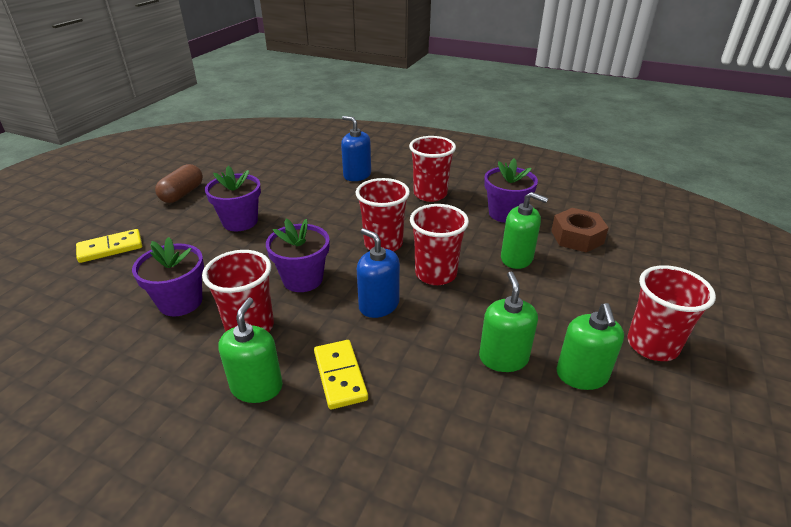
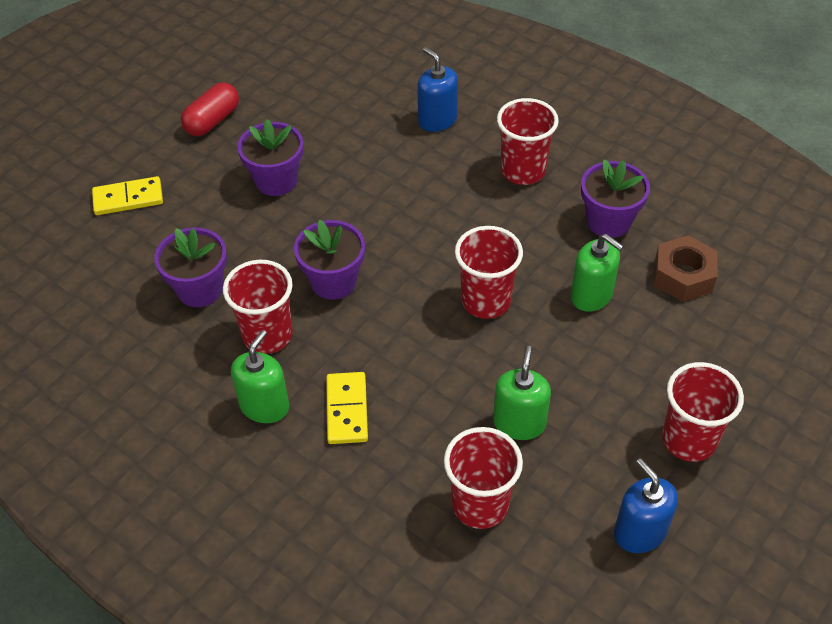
camera: 15 degrees right, 15 degrees up
(182, 194) = (212, 121): brown capsule -> red capsule
(379, 305) = (408, 332): blue soap dispenser -> blue soap dispenser (639, 532)
(383, 244) = (438, 245): red cup -> red cup (480, 505)
(582, 375) = (592, 458): green soap dispenser -> none

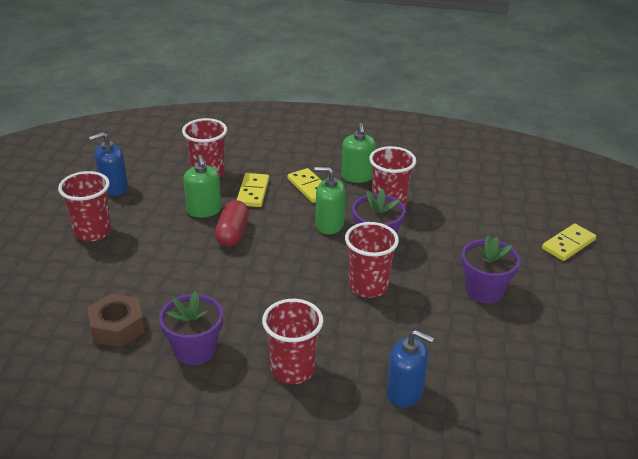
camera: 150 degrees right, 15 degrees down
(200, 289) = (455, 212): purple flower pot -> none
(212, 121) = (588, 319): red capsule -> red capsule (232, 233)
(432, 433) = (253, 192): none -> yellow domino
(486, 301) = (263, 263): red cup -> red cup (368, 286)
(591, 295) = (187, 290): green soap dispenser -> green soap dispenser (329, 225)
(639, 532) = (114, 187): blue soap dispenser -> blue soap dispenser turned 120 degrees clockwise

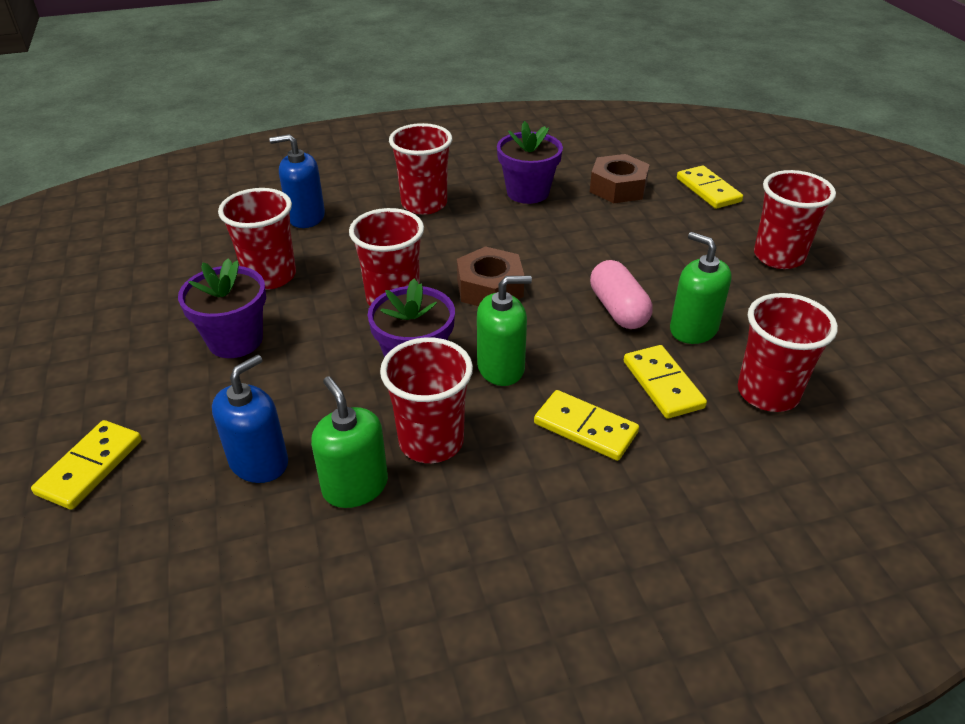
camera: 155 degrees right, 5 degrees up
(53, 299) = (708, 190): none -> yellow domino
(114, 187) = (854, 320): blue soap dispenser -> blue soap dispenser (259, 462)
(232, 233) = (618, 309): red capsule -> pink capsule
(298, 273) = (489, 288): none -> brown nut
(357, 176) = (524, 488): green soap dispenser -> green soap dispenser (355, 486)
(451, 335) = (270, 276): none -> red cup

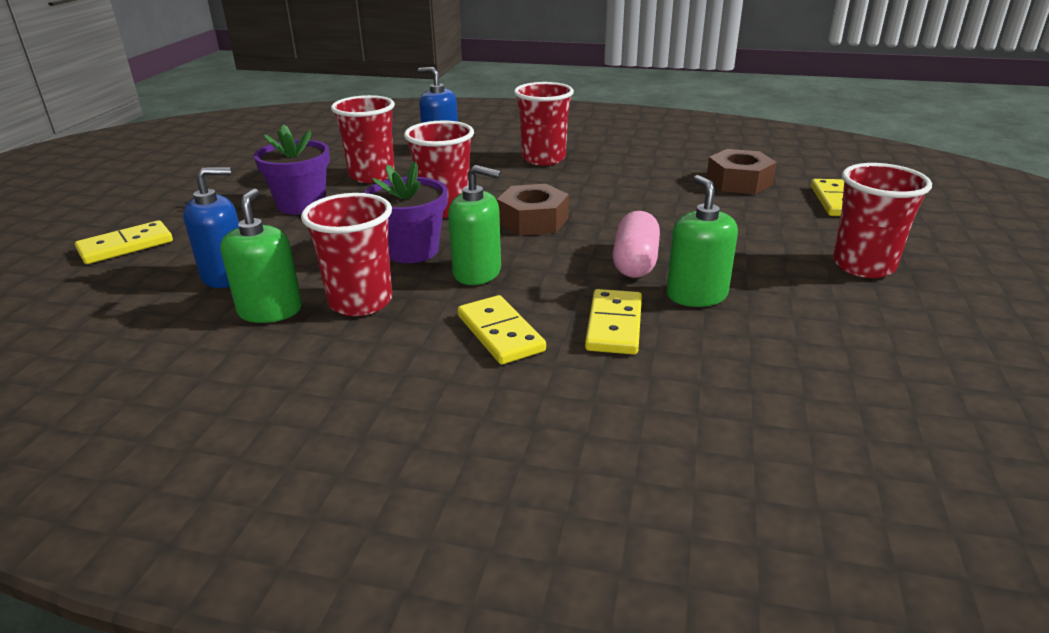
camera: 30 degrees right, 10 degrees down
(527, 192) = (645, 168): purple flower pot -> none
(767, 393) = (721, 364): red cup -> none

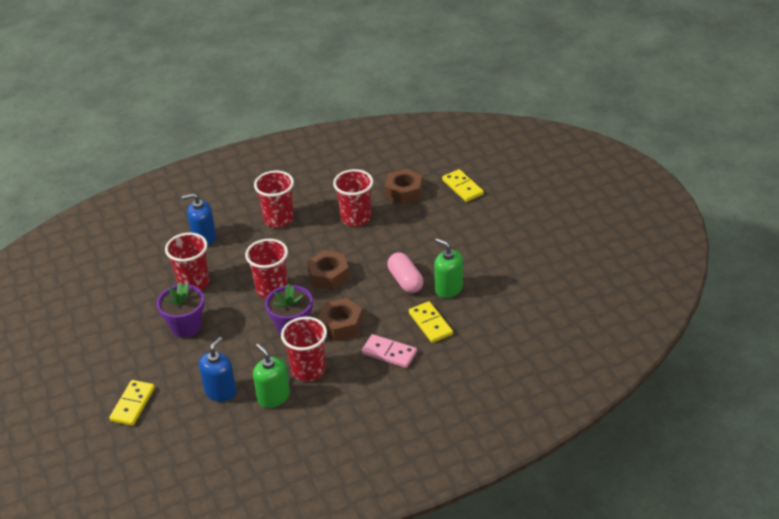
camera: 35 degrees left, 10 degrees up
(477, 272) = (341, 325): green soap dispenser -> brown nut
(500, 333) = (389, 353): yellow domino -> pink domino
(863, 266) = (502, 233): red cup -> red cup (356, 218)

